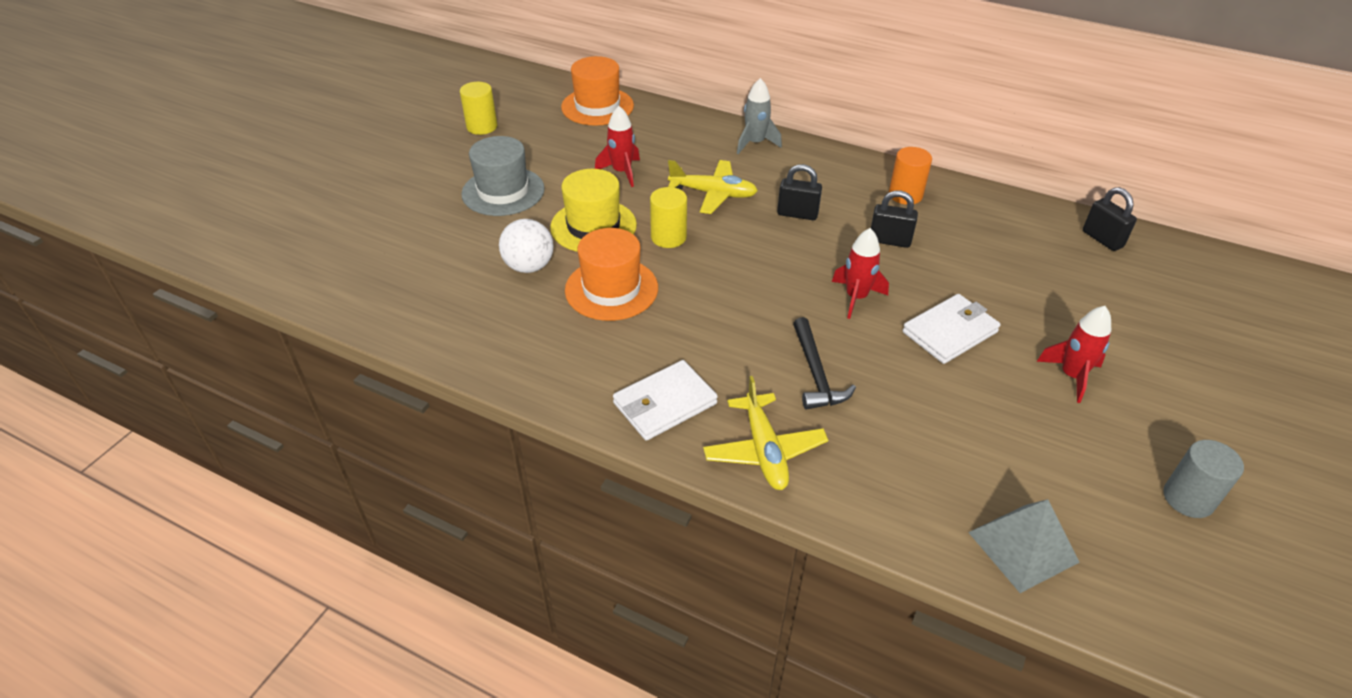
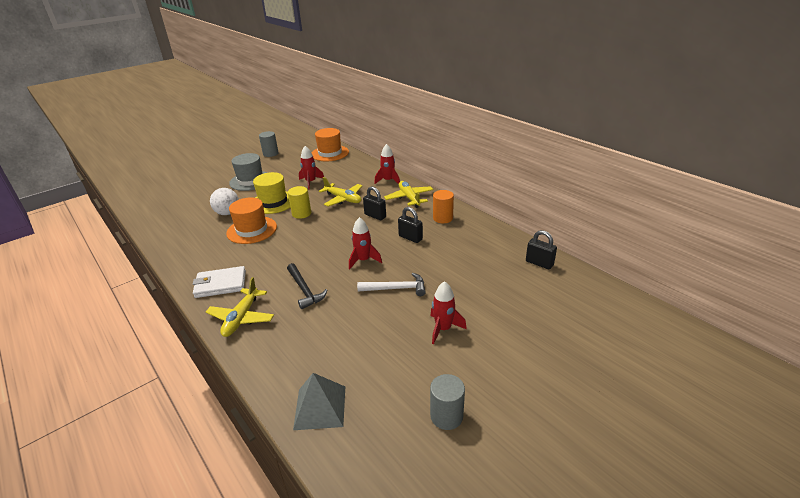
camera: 25 degrees right, 10 degrees down
(482, 127) = (270, 154): yellow cylinder -> grey cylinder
(755, 143) = (388, 181): grey rocket -> red rocket
(815, 374) = (304, 290): black hammer -> black hammer turned 45 degrees counterclockwise
(821, 170) = (409, 198): none -> yellow plane
(950, 332) = (396, 288): white wallet -> white hammer
(1102, 239) = (539, 263): black padlock -> black padlock turned 45 degrees counterclockwise

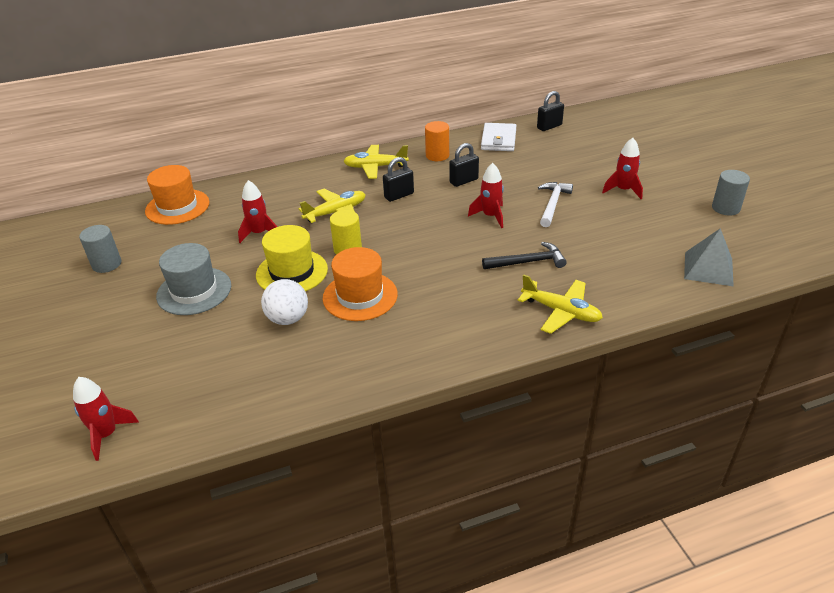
camera: 70 degrees left, 5 degrees up
(220, 284) = (483, 328): white wallet -> white wallet (498, 140)
(388, 181) = (317, 173): red rocket -> red rocket (107, 434)

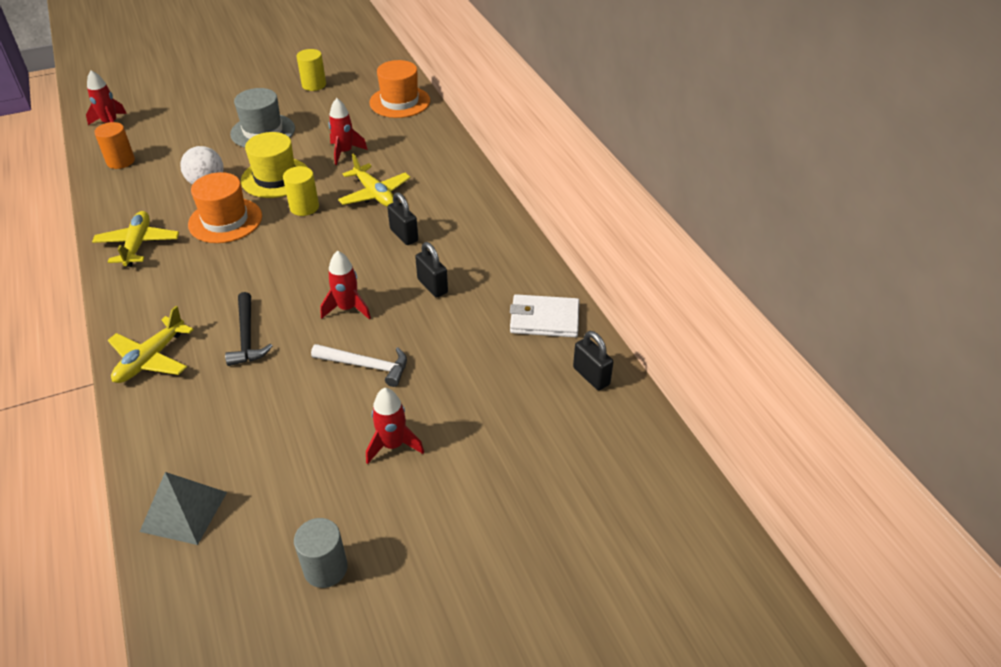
camera: 85 degrees right, 5 degrees up
(107, 264) = (314, 85): grey cylinder -> yellow cylinder
(375, 167) = (470, 214): yellow plane -> yellow plane (138, 245)
(437, 155) = (498, 262): orange cylinder -> orange cylinder (120, 161)

